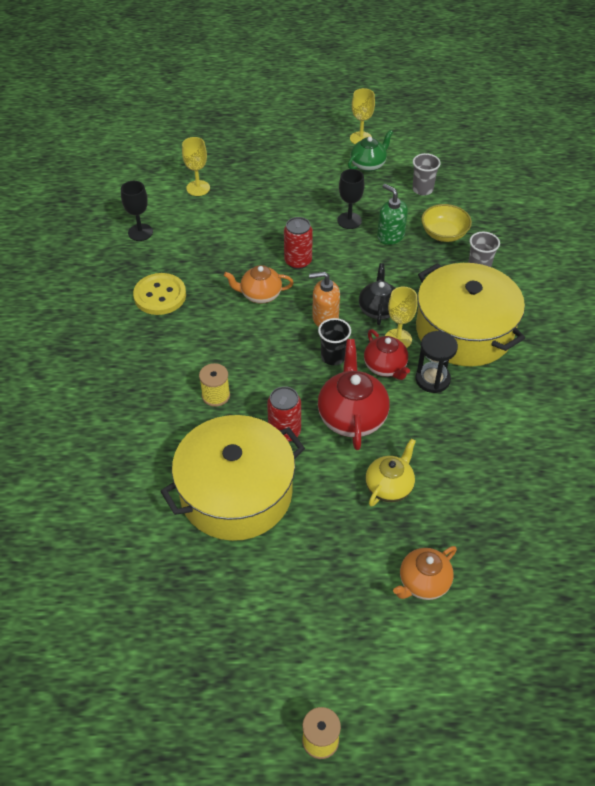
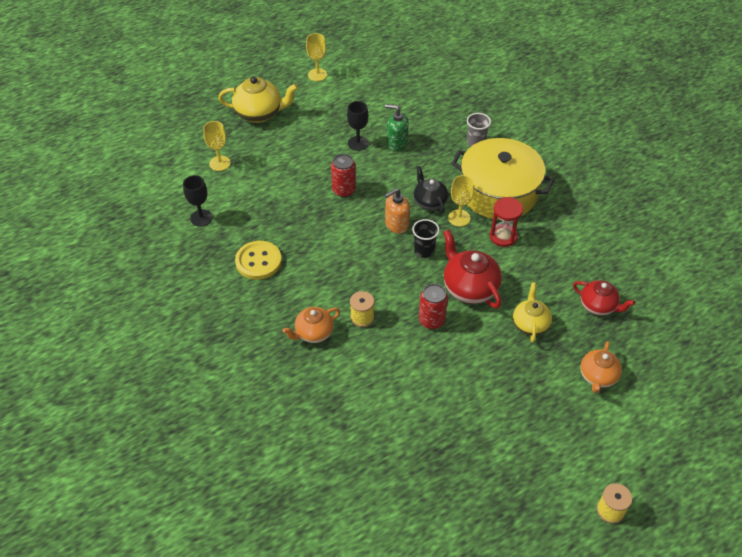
camera: 30 degrees left, 0 degrees up
(236, 493) = (432, 380): yellow pot -> none
(260, 295) = (335, 228): orange teapot -> orange teapot (313, 333)
(273, 155) = (259, 113): none -> yellow teapot
(368, 165) = (339, 94): green teapot -> none
(385, 367) = (465, 242): red teapot -> red teapot (598, 306)
(422, 189) = (393, 98): grey cup -> none
(432, 379) = (503, 236): black hourglass -> red hourglass
(444, 234) = (433, 126): yellow bowl -> none

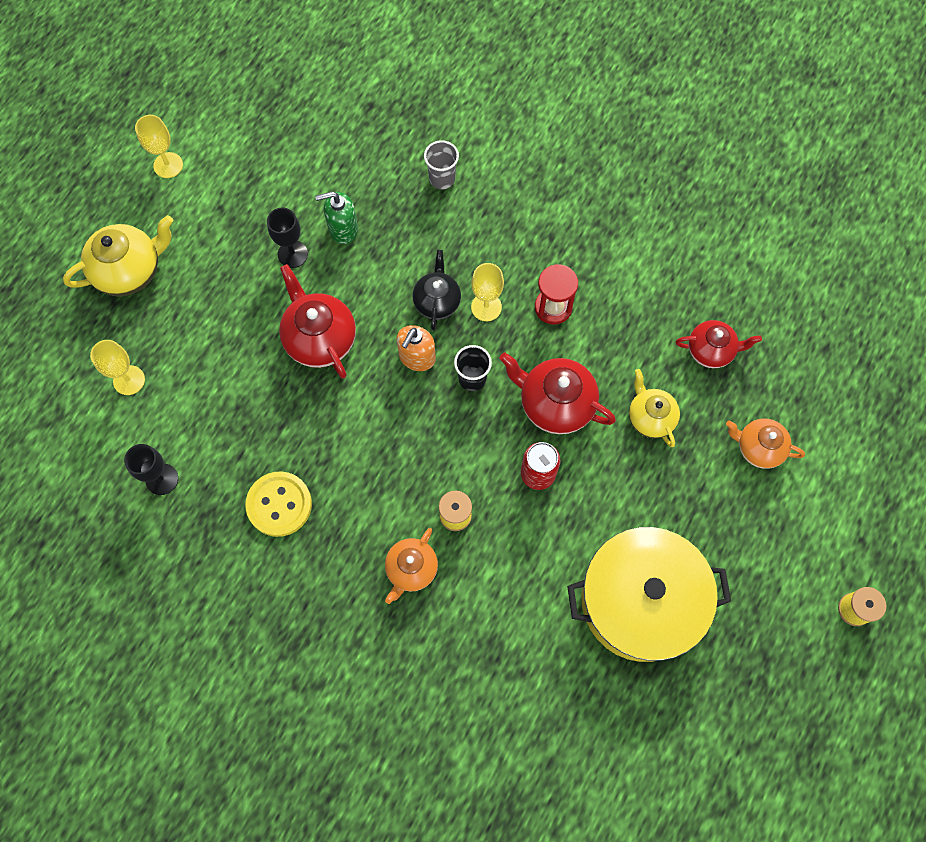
camera: 30 degrees left, 20 degrees up
(344, 190) = (319, 338): red can -> red teapot
(429, 202) = (437, 301): black teapot -> black teapot turned 60 degrees clockwise
(498, 192) = (512, 243): yellow pot -> yellow pot (641, 600)
(597, 377) = (758, 448): orange teapot -> orange teapot turned 120 degrees clockwise

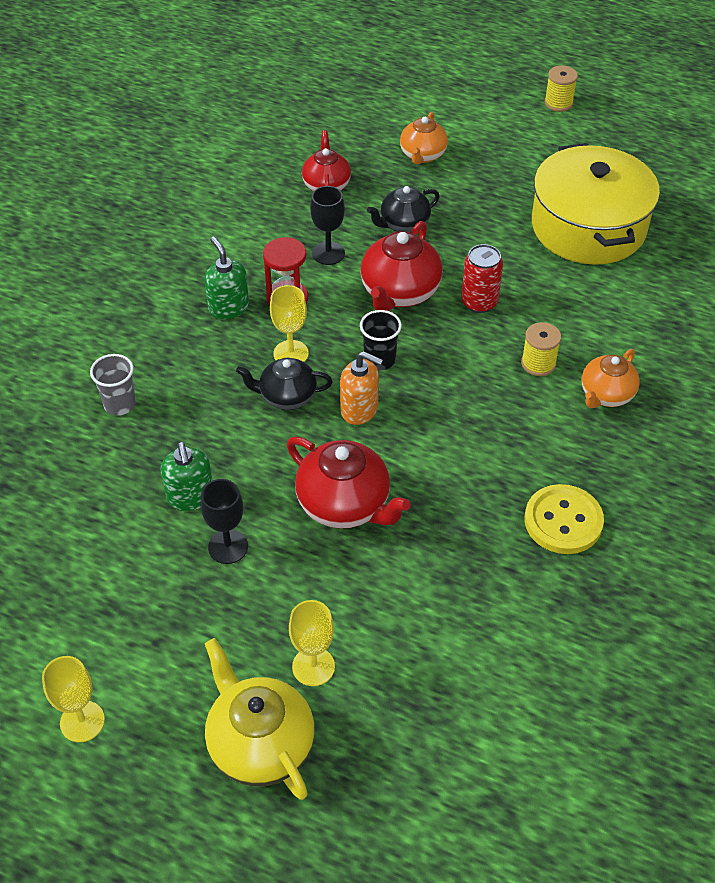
camera: 95 degrees left, 20 degrees down
(129, 380) = (429, 715): yellow goblet -> yellow goblet (313, 666)
(162, 479) = (559, 651): black goblet -> black goblet (328, 253)
(319, 338) = (345, 505): red teapot -> red teapot turned 105 degrees counterclockwise
(411, 569) = (606, 395): orange teapot -> orange teapot turned 105 degrees clockwise
(546, 259) = (228, 307): none -> green soap dispenser
(650, 417) = (403, 224): yellow teapot -> black teapot

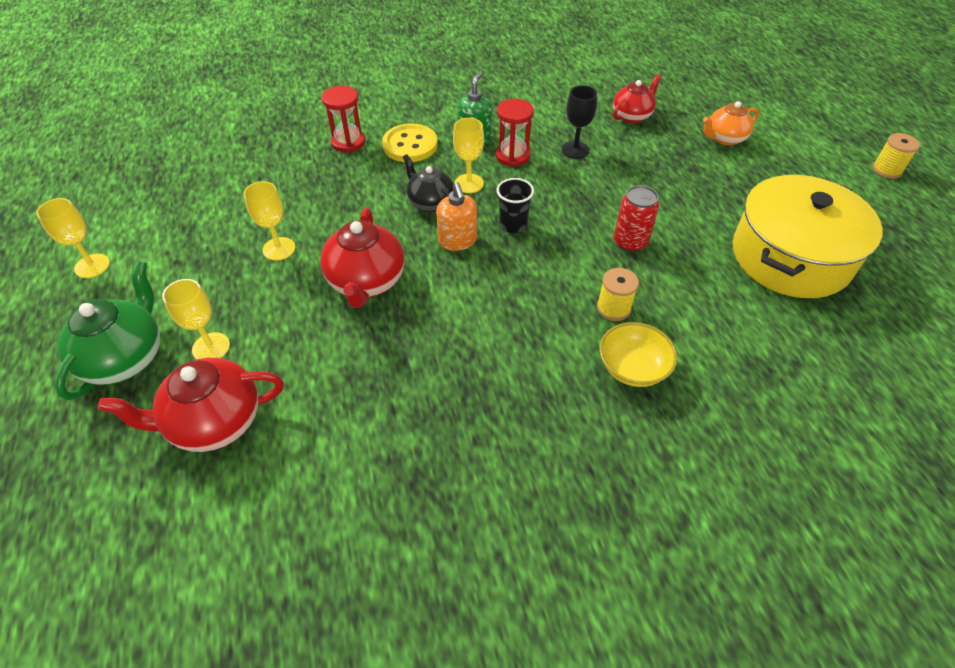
camera: 50 degrees right, 0 degrees up
(120, 404) = (348, 142): grey cup -> red hourglass
(190, 497) = (304, 210): green soap dispenser -> none
(228, 547) = (279, 249): black goblet -> yellow goblet
(260, 744) = (125, 358): yellow teapot -> green teapot
(399, 293) = (585, 199): red teapot -> red teapot (214, 422)
(403, 224) = (649, 166): black teapot -> none
(563, 521) = (472, 415): yellow button -> yellow button (410, 145)
(606, 395) = (632, 368): orange teapot -> yellow bowl

